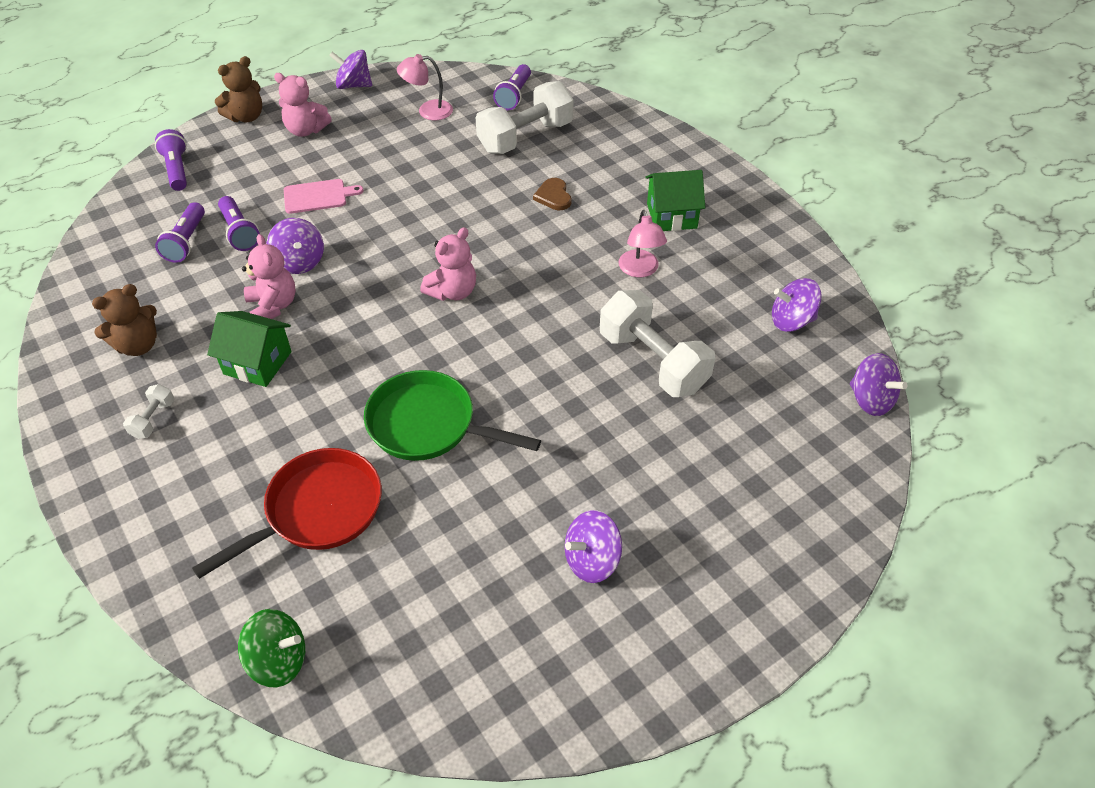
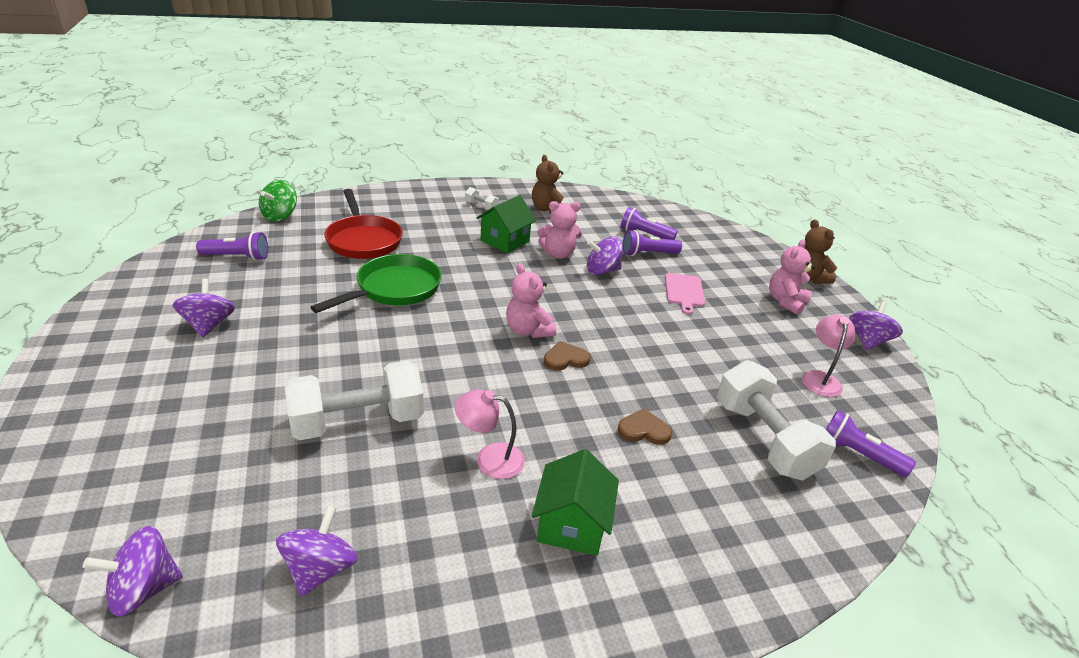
camera: 105 degrees right, 15 degrees down
(177, 170) = (734, 241): purple flashlight -> purple flashlight (237, 257)
(485, 256) = (565, 359): none -> brown heart

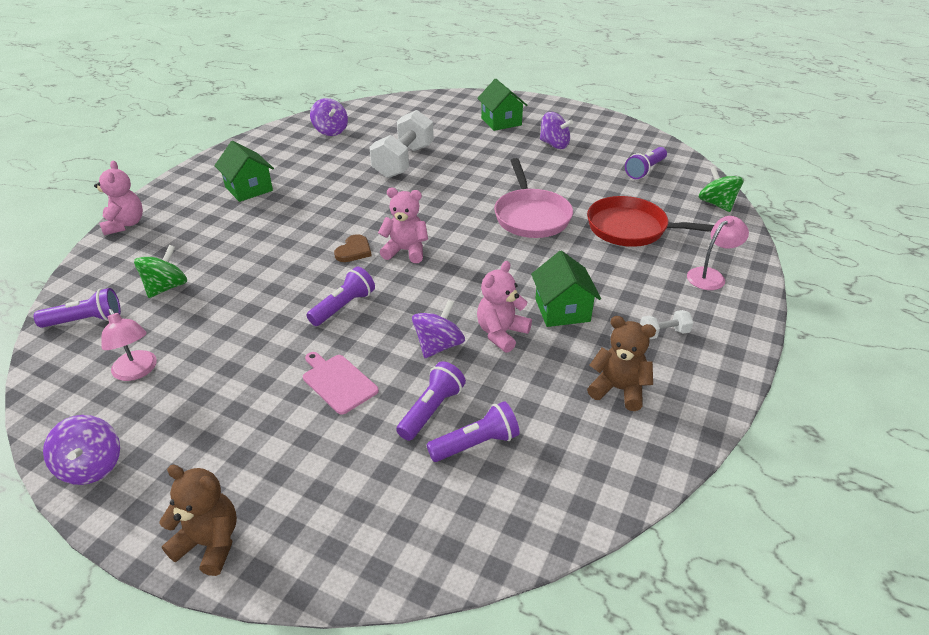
camera: 135 degrees right, 5 degrees up
(144, 589) = (375, 103): purple spinning top -> none
(154, 392) = (501, 122): none -> green house
(394, 289) = (531, 216): green pan -> pink pan
(489, 459) = (320, 185): pink lamp -> pink lamp (711, 276)
(630, 325) = (343, 306): none -> purple flashlight
(644, 430) = (254, 244): brown heart -> none
(764, 439) = (166, 287): white dumbbell -> green spinning top
(785, 302) = (218, 459): pink teddy bear -> pink teddy bear (125, 224)

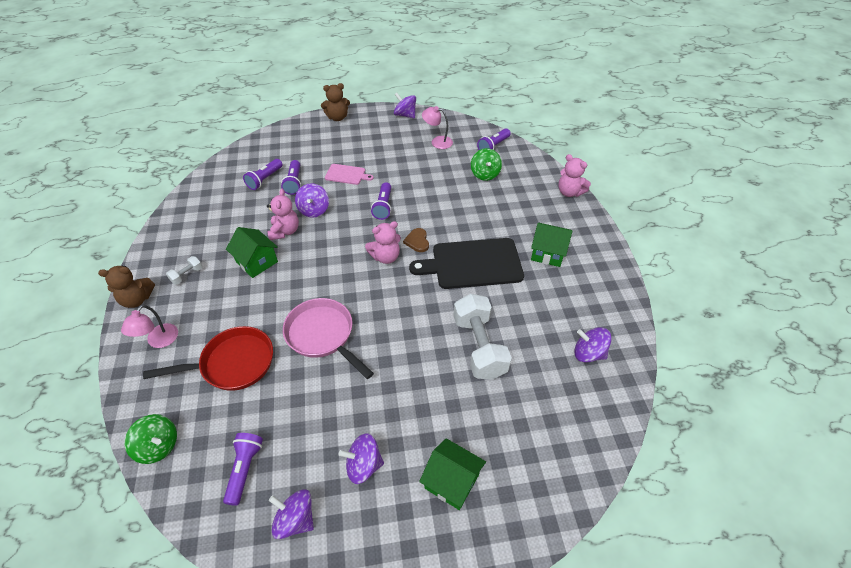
camera: 145 degrees right, 10 degrees up
(328, 209) = (473, 264): none -> black cutting board
(617, 141) = (295, 519): none -> purple spinning top
(618, 389) = (206, 230): brown teddy bear -> brown teddy bear (137, 299)

